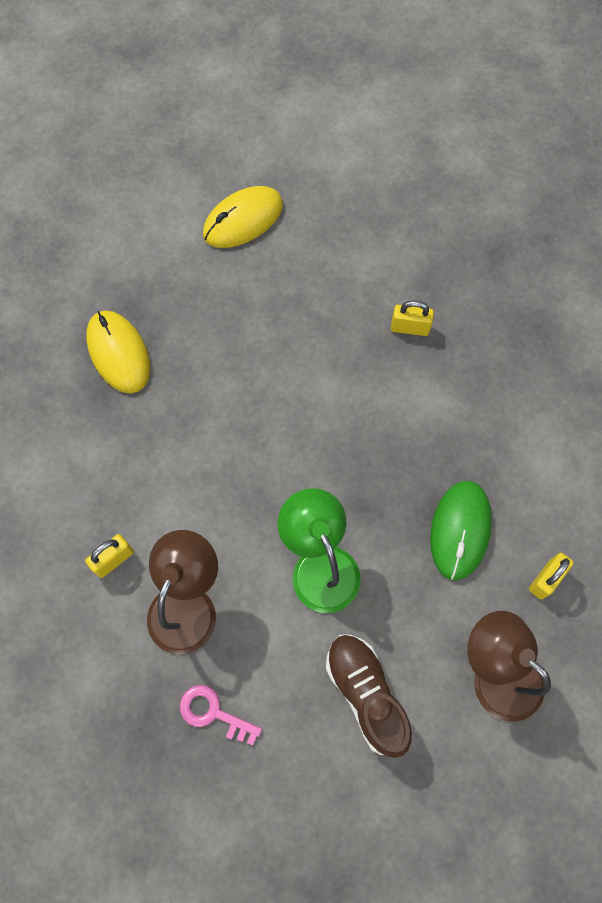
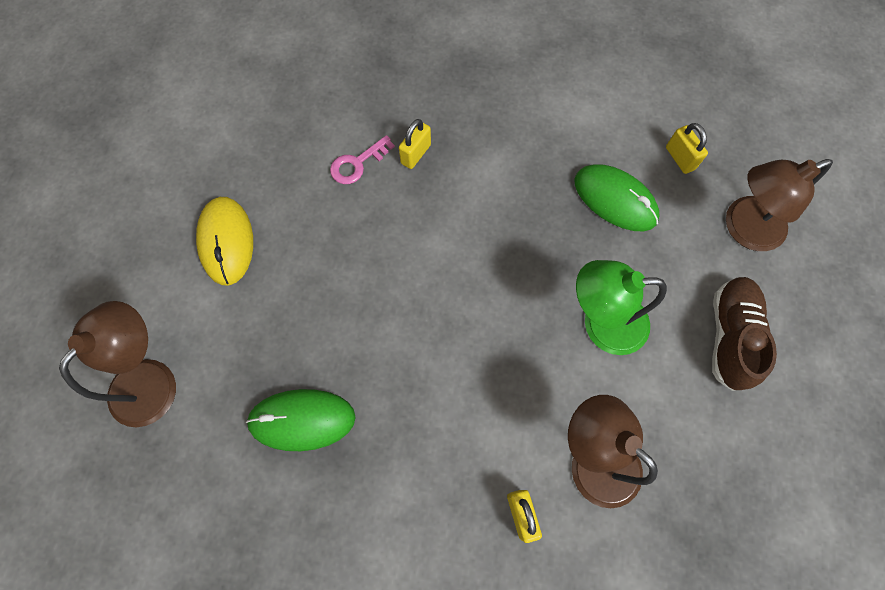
camera: 65 degrees left, 0 degrees up
(103, 229) = (152, 379): none -> brown lamp
(118, 353) = (302, 420): yellow mouse -> green mouse
(213, 713) = (705, 477): pink key -> pink key (357, 163)
(366, 694) = (729, 336): brown shoe -> brown shoe turned 105 degrees clockwise

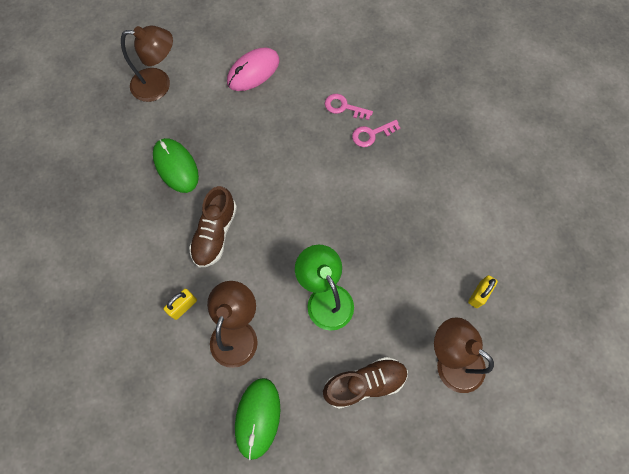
camera: 60 degrees right, 0 degrees up
(226, 241) = (253, 71): yellow mouse -> pink mouse
(416, 154) = (371, 134): yellow padlock -> pink key
(438, 416) = (215, 233): none -> brown shoe
(615, 199) = (418, 266): green mouse -> green mouse (258, 417)

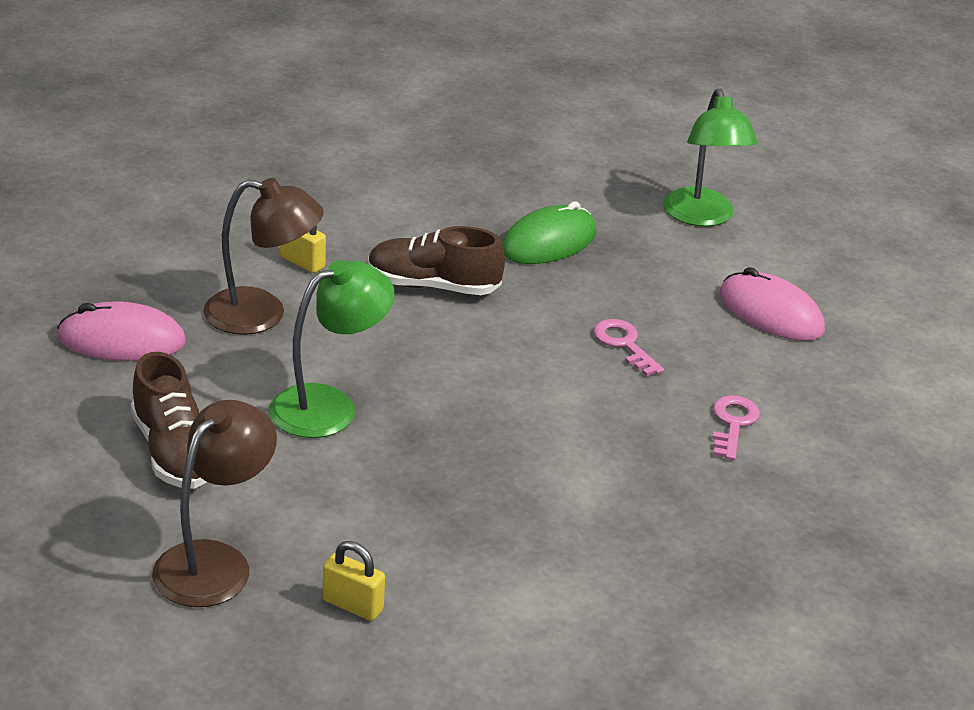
camera: 80 degrees right, 35 degrees down
(159, 85) = (701, 217): brown lamp -> green lamp
(258, 417) = (122, 340): green mouse -> pink mouse
(371, 134) = (682, 460): pink key -> pink key (624, 344)

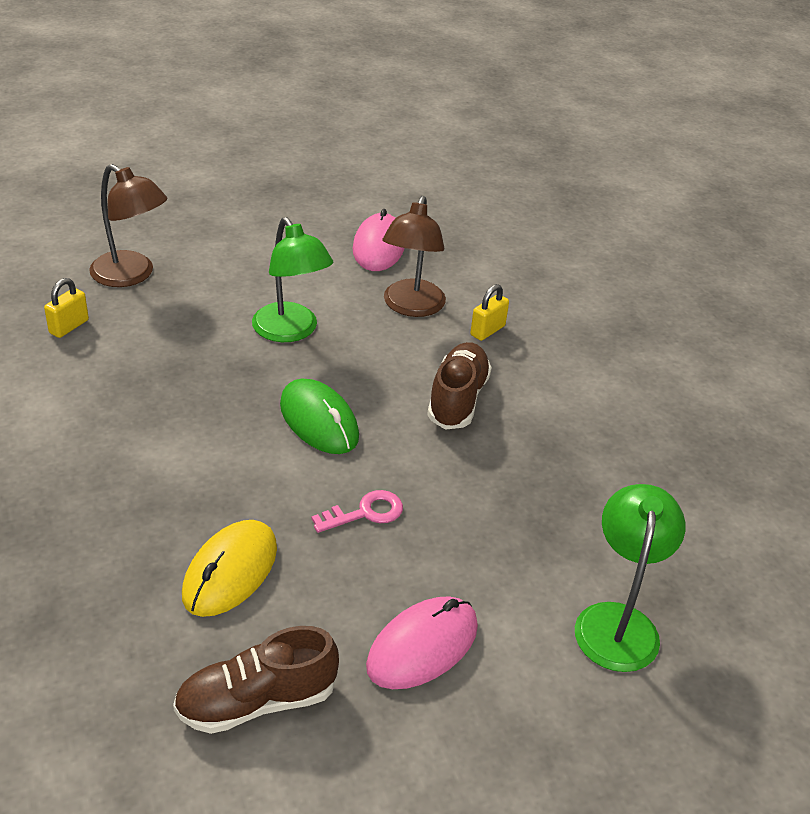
camera: 95 degrees right, 5 degrees up
(174, 452) = (247, 264): brown shoe -> brown shoe (256, 702)
(548, 242) = (543, 484): green mouse -> green mouse (319, 420)
(701, 217) = (618, 621): green lamp -> green lamp turned 105 degrees clockwise
(733, 424) = (230, 571): pink key -> yellow mouse

